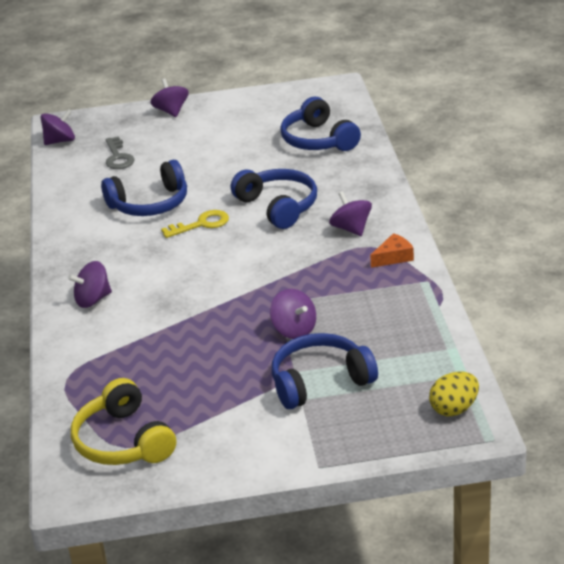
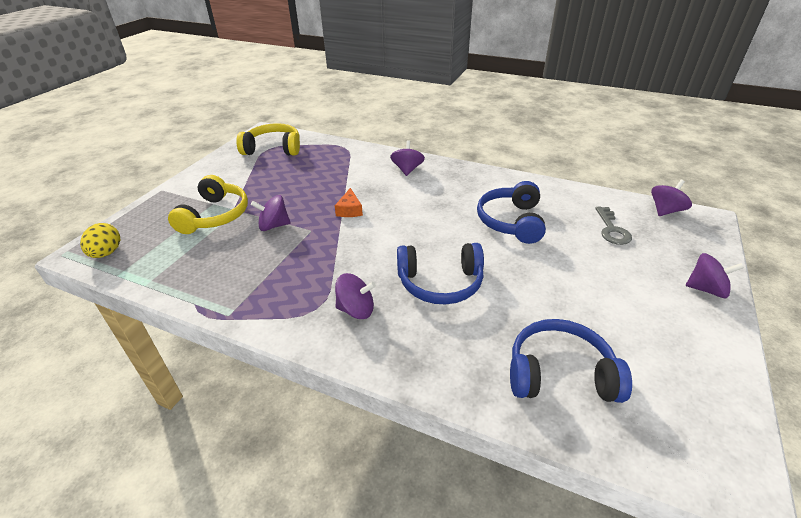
camera: 120 degrees right, 5 degrees up
(60, 141) = (665, 211): purple spinning top -> purple spinning top turned 135 degrees counterclockwise
(118, 157) = (612, 229): grey key -> grey key turned 105 degrees counterclockwise
(201, 224) = (454, 234): yellow key -> none
(320, 381) = (215, 215): blue headphones -> yellow headphones
(393, 257) = (284, 313): orange cheese -> orange cheese (349, 210)

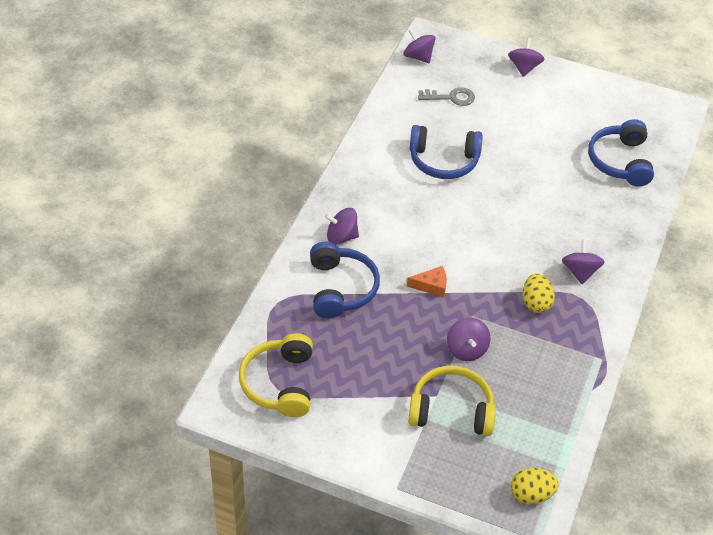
camera: 95 degrees left, 10 degrees up
(317, 271) = (536, 303): none -> yellow egg
(440, 283) = (539, 217): blue headphones -> blue headphones (341, 288)

